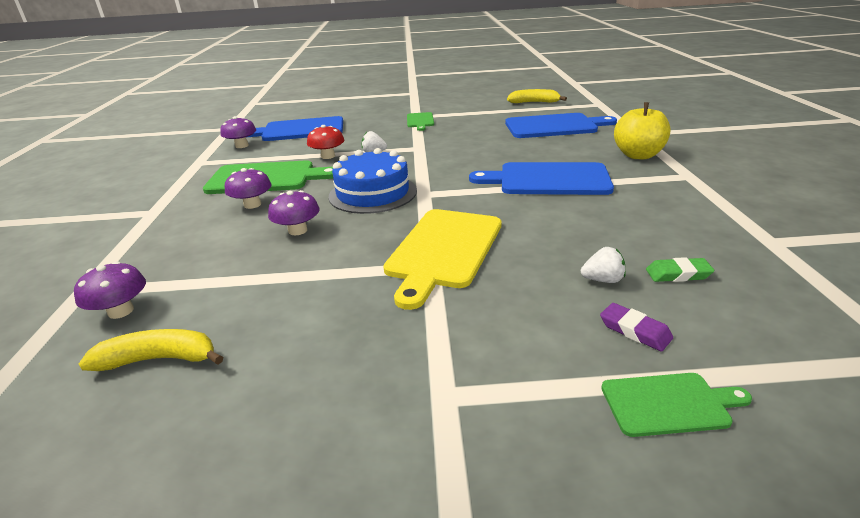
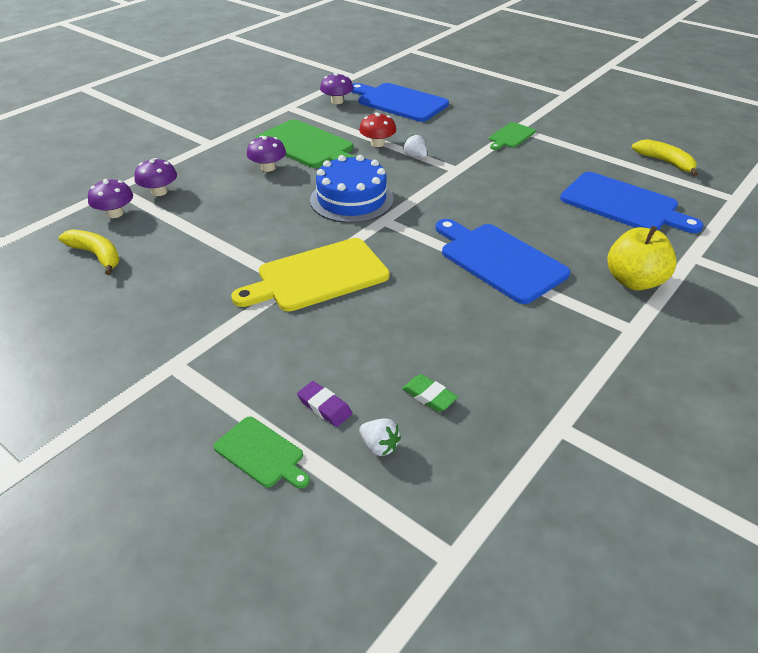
camera: 40 degrees right, 10 degrees up
(298, 230) = (262, 206): purple mushroom -> purple mushroom (159, 192)
(602, 280) = (372, 364): white strawberry -> white strawberry (379, 446)
(635, 330) = (324, 407): purple eraser -> purple eraser turned 45 degrees counterclockwise

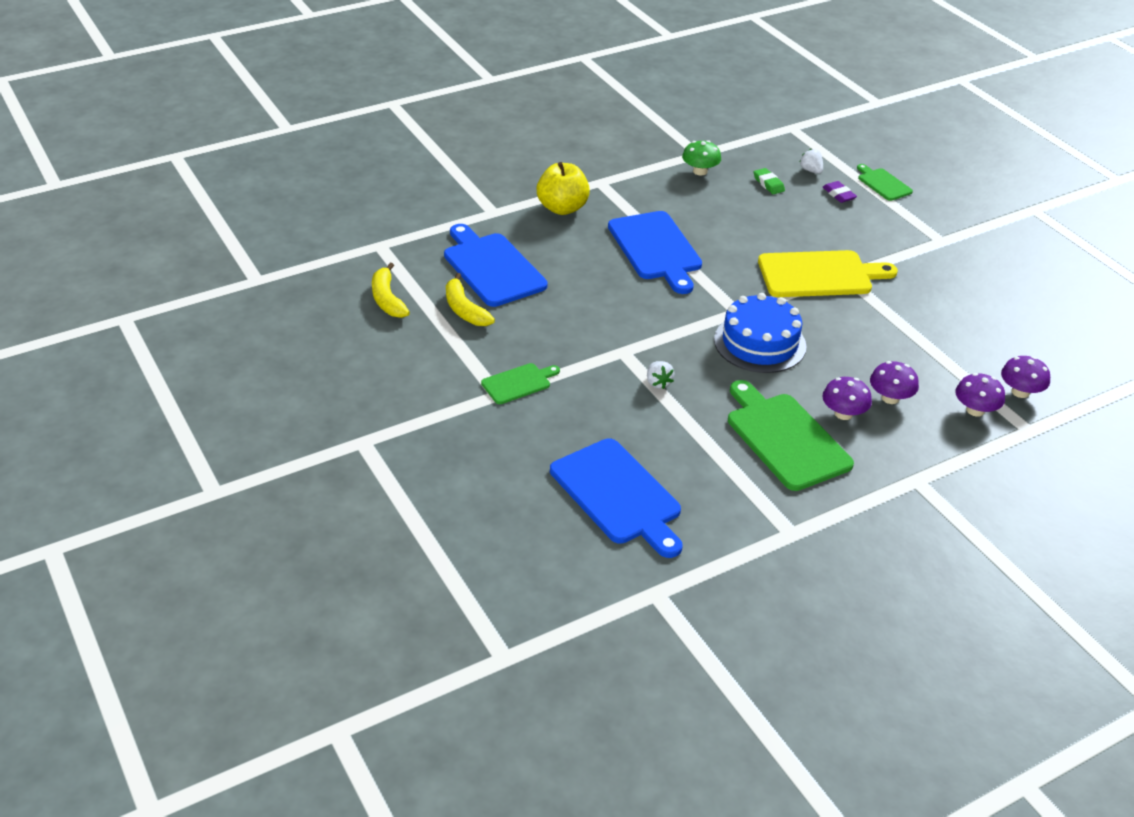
camera: 160 degrees left, 0 degrees up
(96, 255) = (1026, 345): yellow banana -> yellow banana (464, 309)
(337, 101) = (712, 525): purple mushroom -> purple mushroom (890, 398)
(377, 143) = (693, 417): red mushroom -> none
(532, 390) = (700, 171): none -> green mushroom

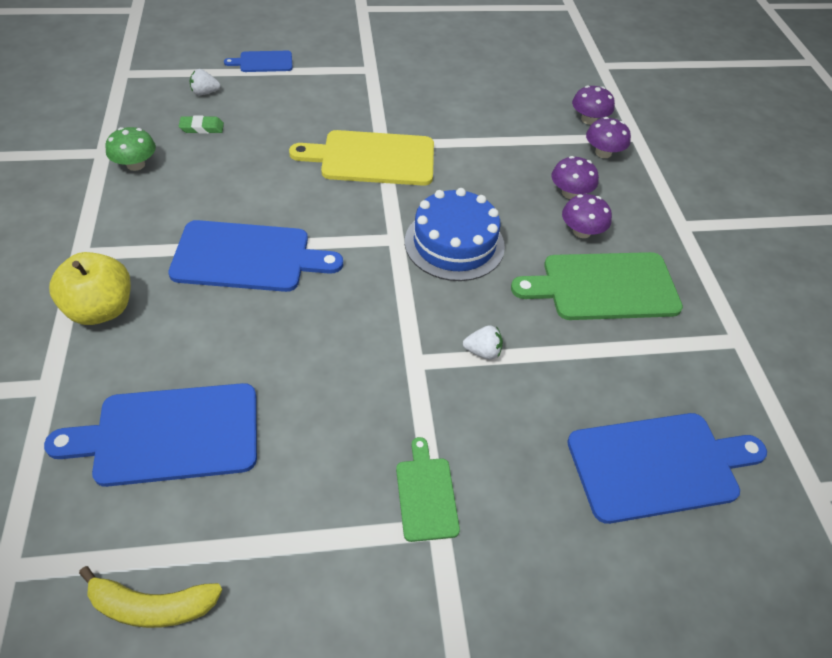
camera: 70 degrees left, 10 degrees up
(464, 309) = (241, 503): yellow banana -> none
(819, 275) = (372, 158): yellow cutting board -> yellow cutting board turned 105 degrees counterclockwise
(839, 194) = (258, 93): purple eraser -> none
(883, 183) = (263, 62): green cutting board -> blue cutting board

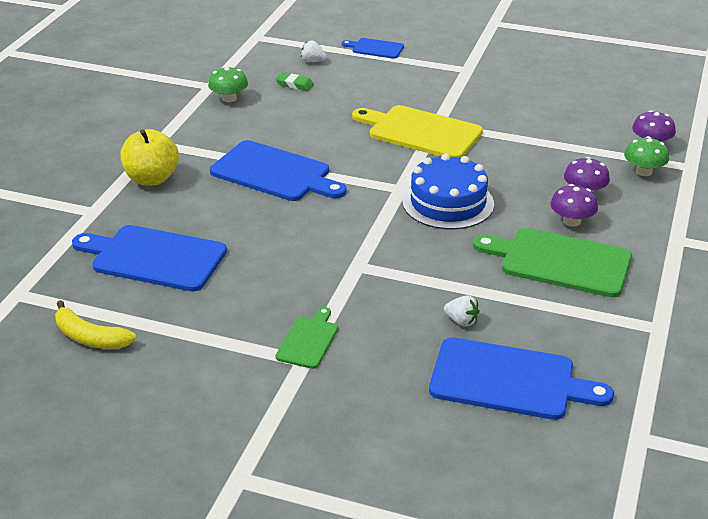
camera: 30 degrees right, 15 degrees down
(483, 351) = (417, 274): white strawberry -> white strawberry (461, 321)
(603, 153) = (643, 171): purple mushroom -> green mushroom

